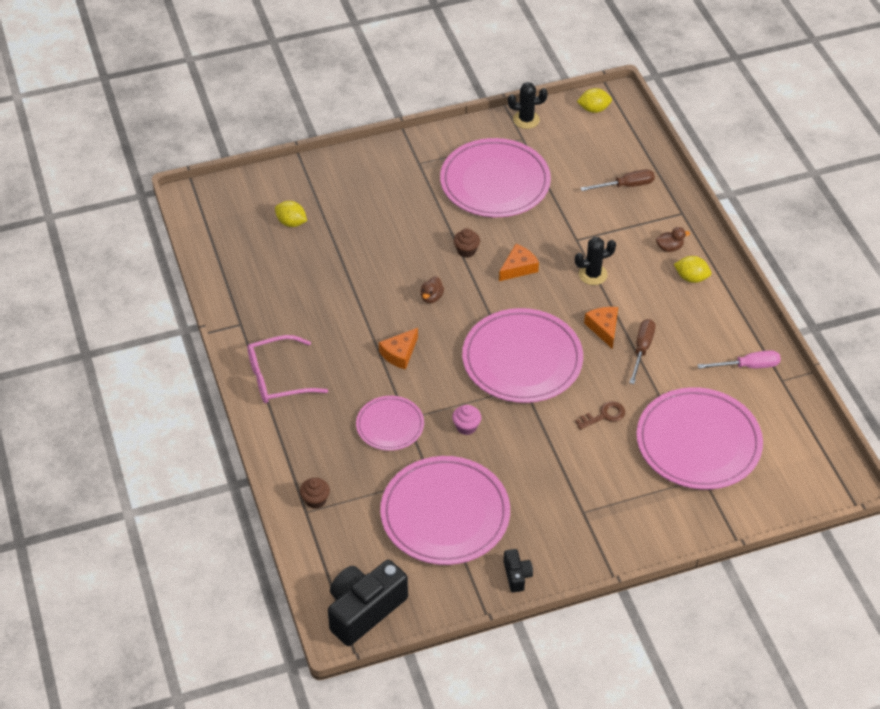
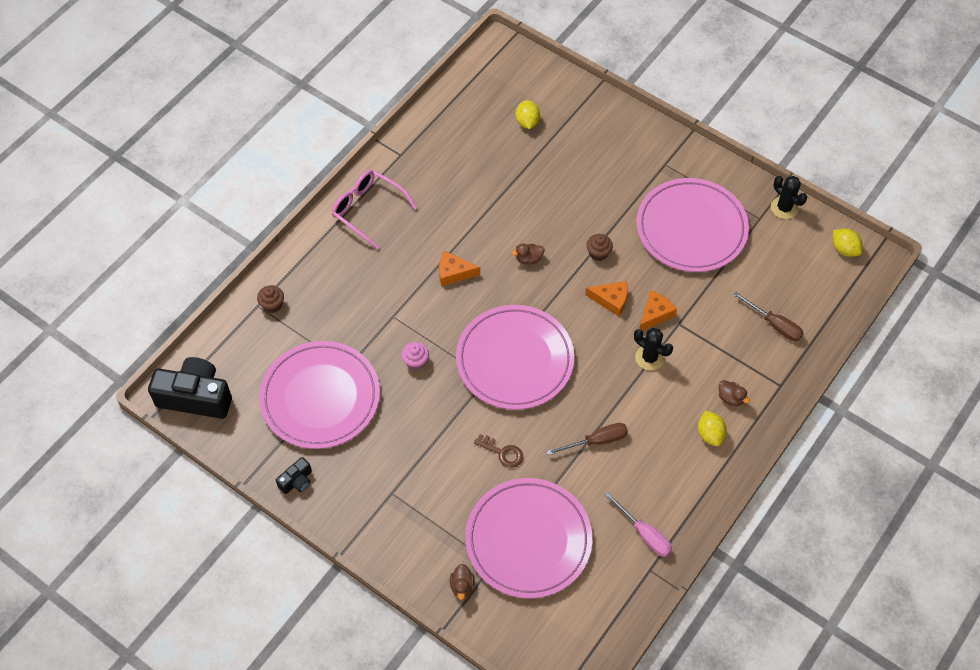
camera: 55 degrees right, 10 degrees up
(390, 425) = (378, 309): pink plate -> none
(604, 328) = (596, 399): orange cheese -> orange cheese (655, 314)
(707, 509) = (462, 586): none -> brown duck

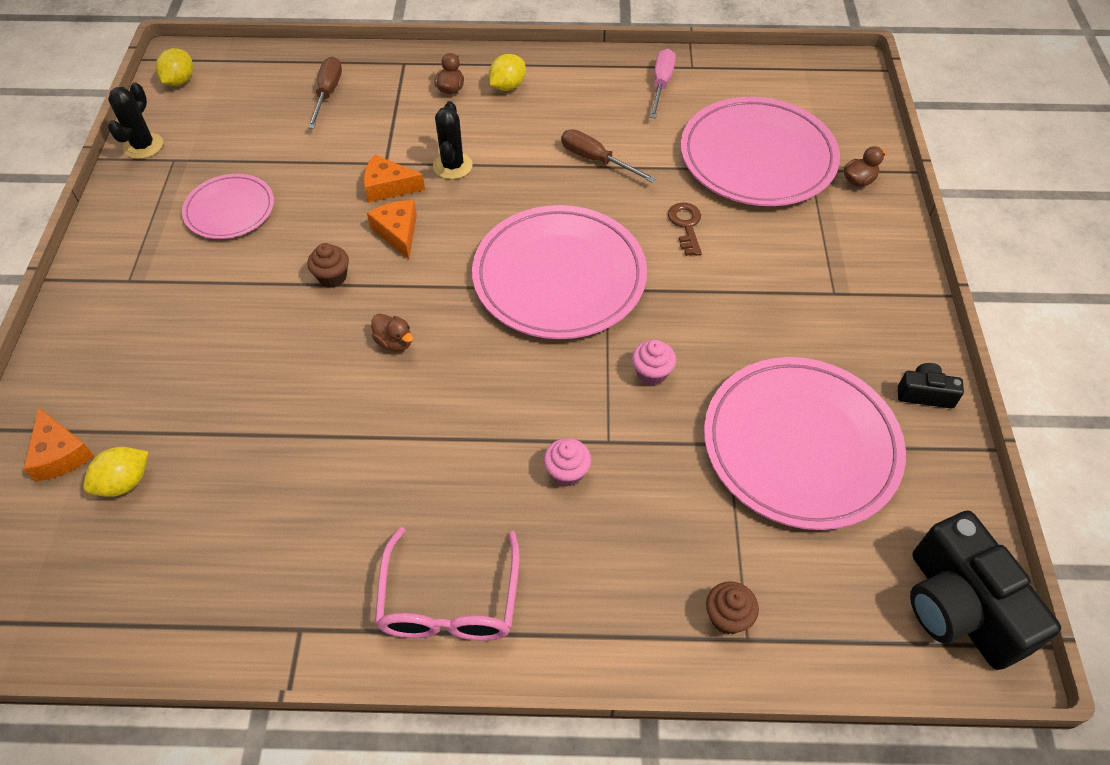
camera: 125 degrees left, 5 degrees down
(391, 288) = (567, 472): none -> pink cupcake
(454, 273) = (481, 413): orange cheese -> orange cheese (60, 453)
(691, 228) = (230, 210): pink plate -> pink plate, size x0.55

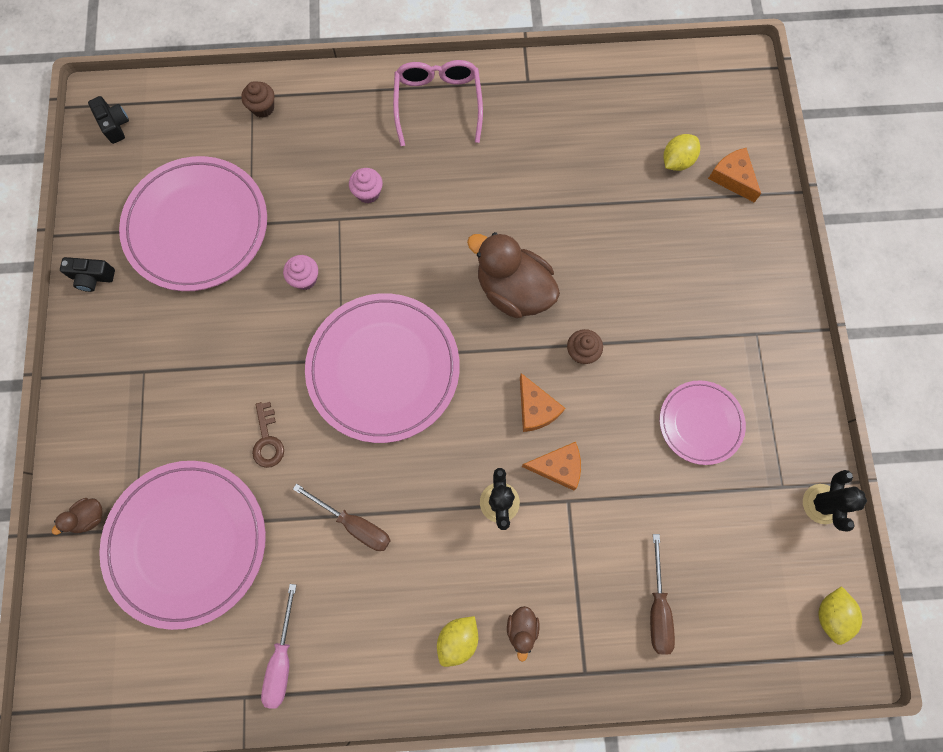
camera: 175 degrees right, 20 degrees up
(394, 342) = (513, 290): brown duck -> brown duck, size x2.27
(959, 607) = (115, 125): black camera -> black camera, size x0.47

